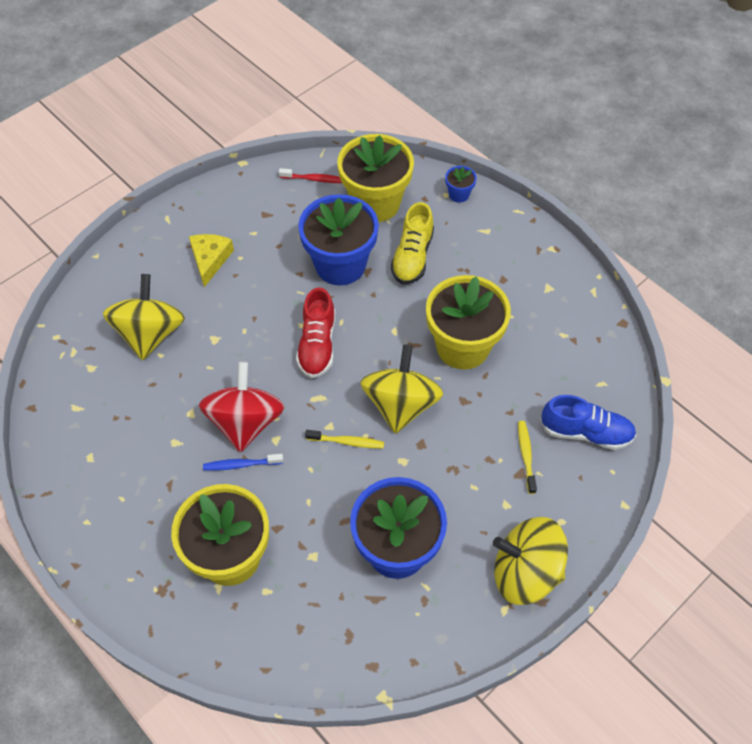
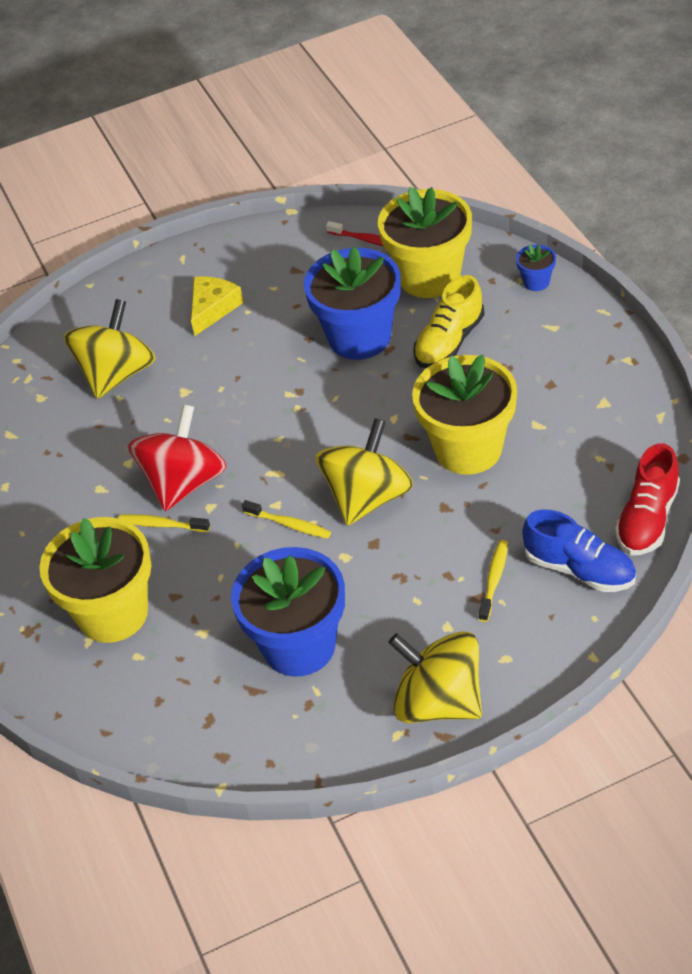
camera: 25 degrees right, 10 degrees down
(241, 465) = (161, 525): blue toothbrush -> yellow toothbrush
(317, 345) = (297, 417): red shoe -> red shoe (647, 519)

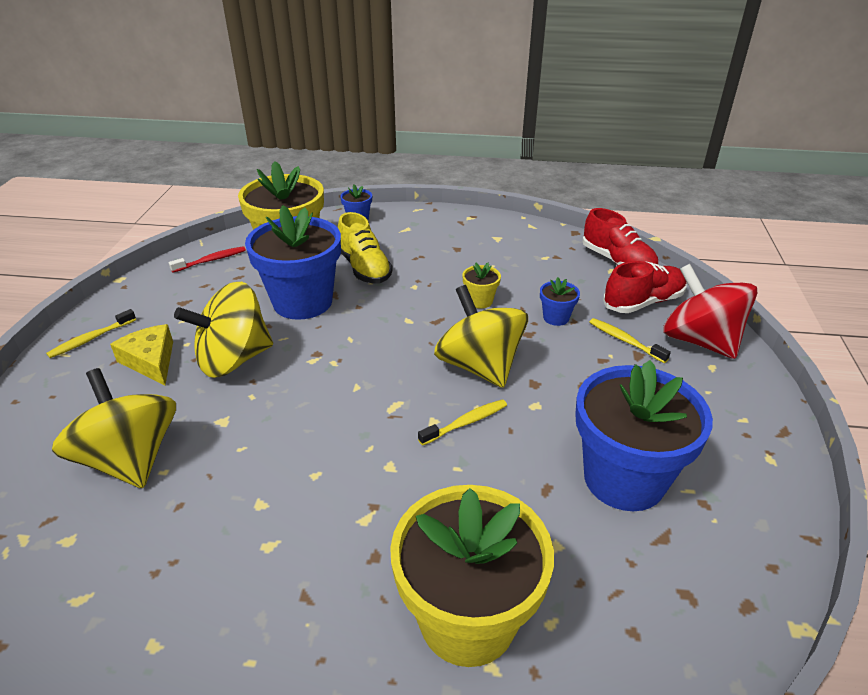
camera: 65 degrees left, 10 degrees down
(161, 525) = (376, 514): yellow toothbrush -> yellow toothbrush (91, 339)
(184, 483) = (338, 472): red spinning top -> red spinning top (699, 341)
(439, 702) = (742, 419): yellow spinning top -> yellow spinning top (233, 359)
(468, 449) = (480, 301): yellow flower pot -> yellow flower pot, size x0.43
(489, 515) = (556, 318): none -> blue flower pot
(579, 569) = (643, 302): blue shoe -> red shoe

